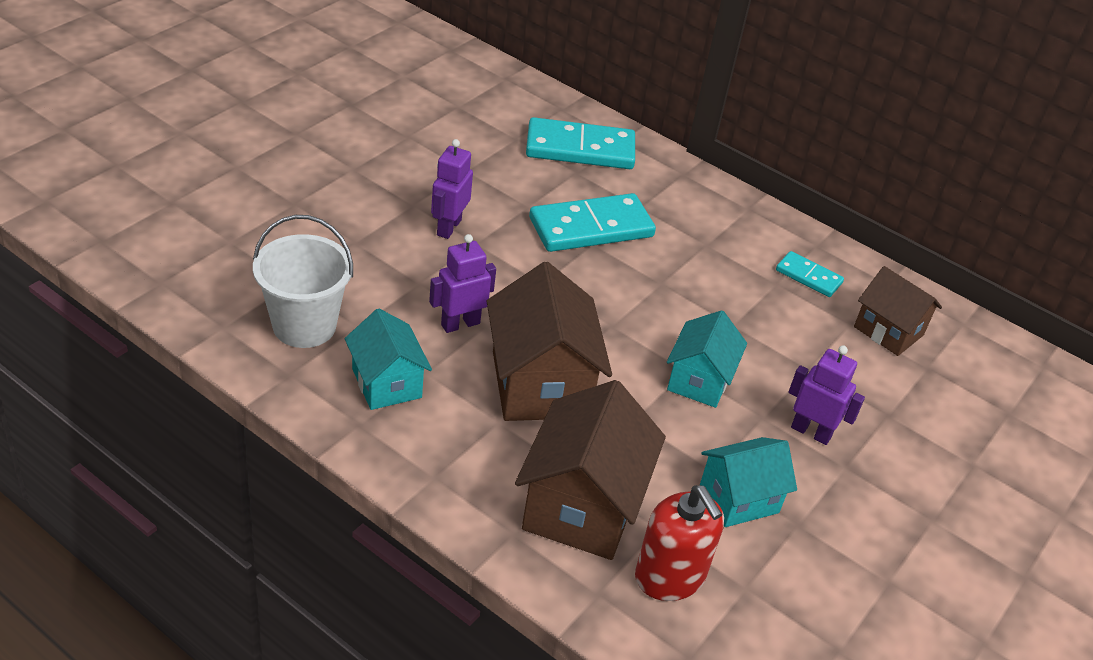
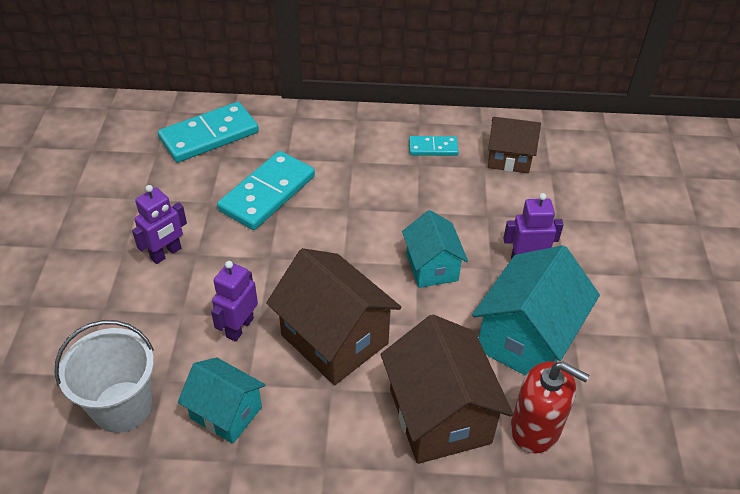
camera: 30 degrees left, 5 degrees up
(448, 227) = (166, 253): purple robot -> purple robot turned 120 degrees counterclockwise
(739, 499) = (526, 339): turquoise house -> turquoise house, size x1.63

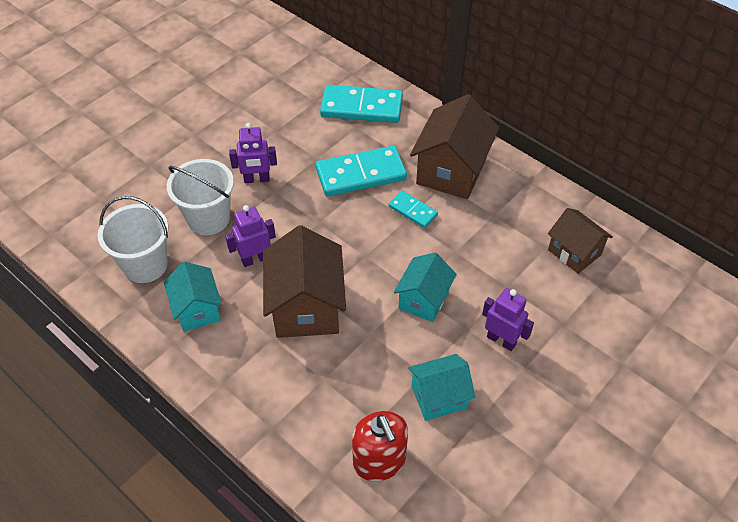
camera: 40 degrees right, 5 degrees up
(150, 319) = (208, 219): none -> white bucket
(433, 148) = (519, 208): turquoise domino -> turquoise domino (413, 211)
(439, 416) = (323, 405): brown house -> brown house (451, 171)
(526, 339) = (439, 397): turquoise house -> turquoise house, size x0.61

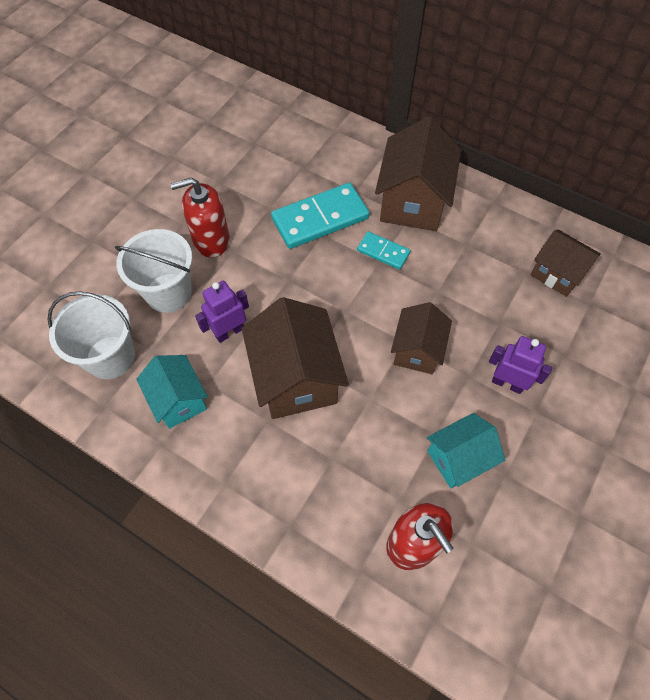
camera: 10 degrees left, 10 degrees up
(257, 179) = (211, 240): purple robot -> red soap dispenser
(361, 107) = (304, 143): turquoise domino -> none
(423, 300) = (417, 350): turquoise house -> brown house

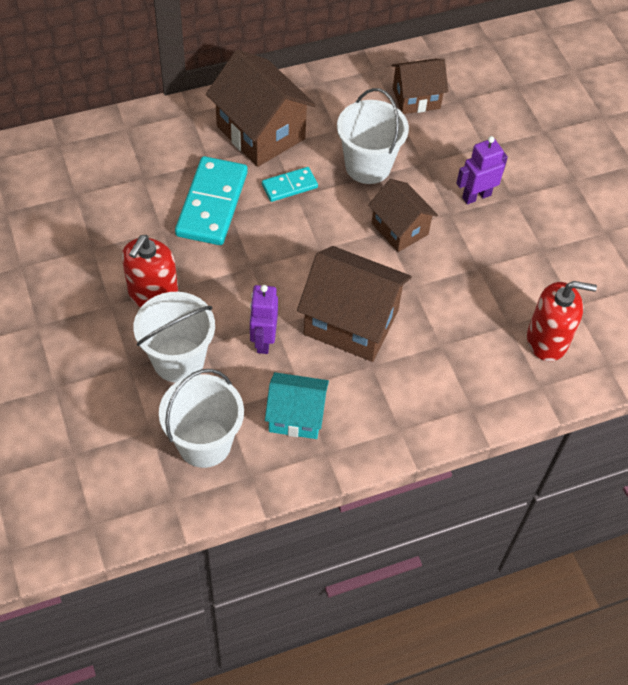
camera: 55 degrees left, 5 degrees down
(455, 287) = (368, 166): none -> white bucket
(458, 458) = (508, 268): turquoise house -> none

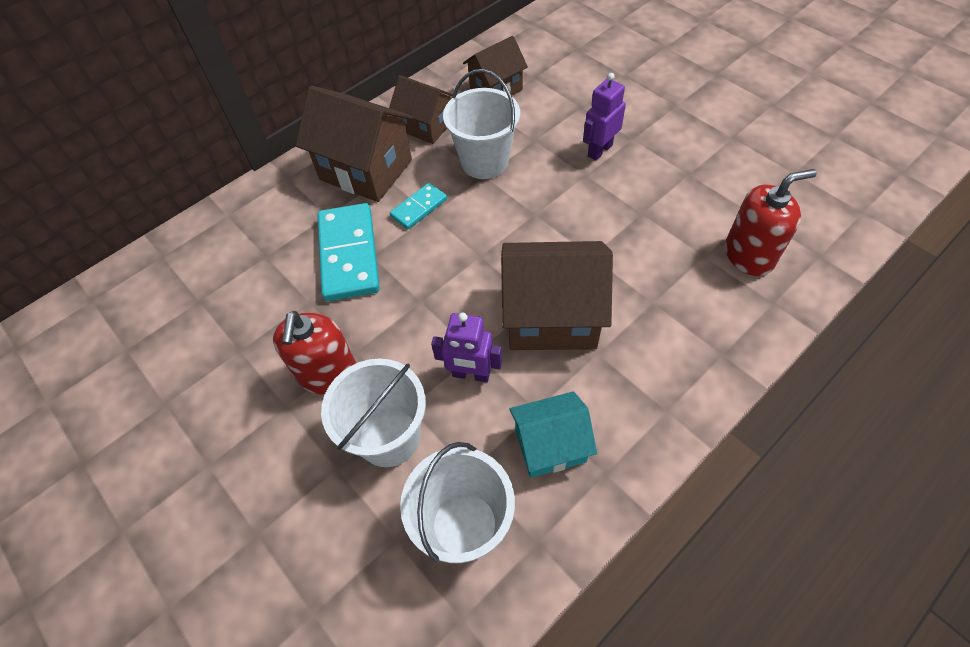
camera: 15 degrees left, 0 degrees up
(263, 340) = (471, 374): purple robot -> purple robot turned 60 degrees counterclockwise
(399, 229) = (547, 206): brown house -> brown house (426, 126)

